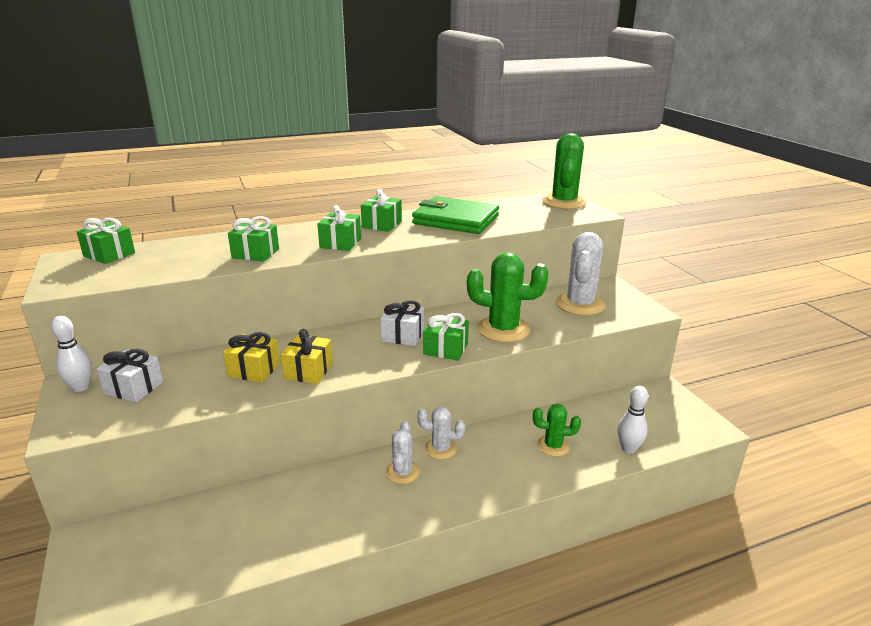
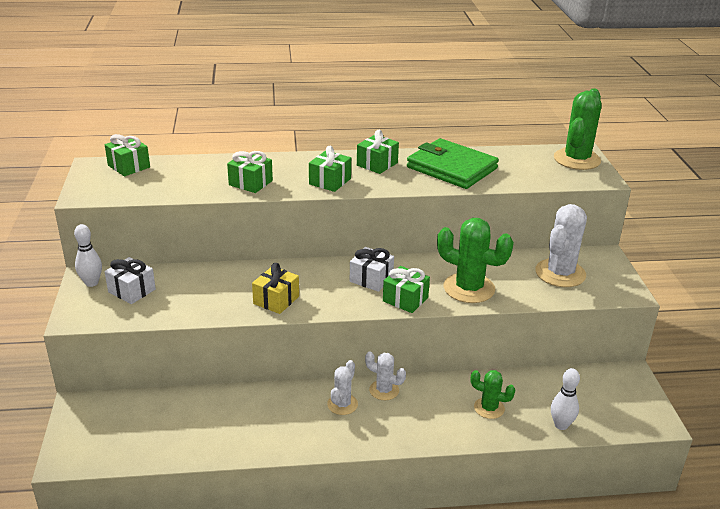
camera: 15 degrees right, 5 degrees up
(254, 370) = (231, 291): yellow gift -> none

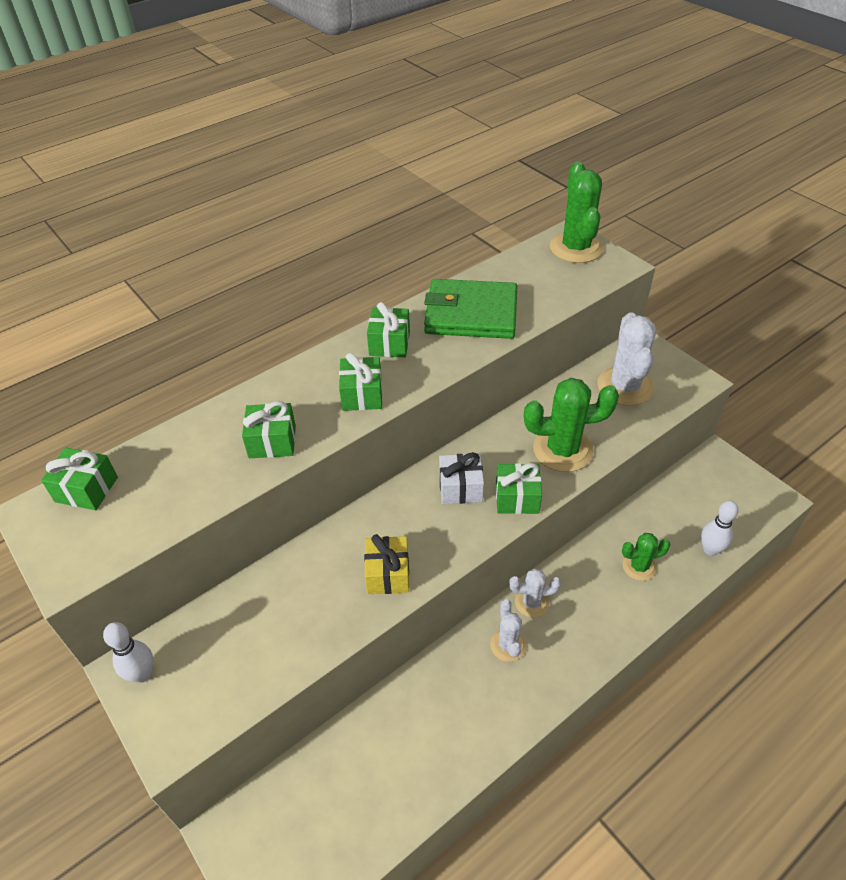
camera: 30 degrees left, 15 degrees up
(132, 290) = (206, 657): white gift -> none

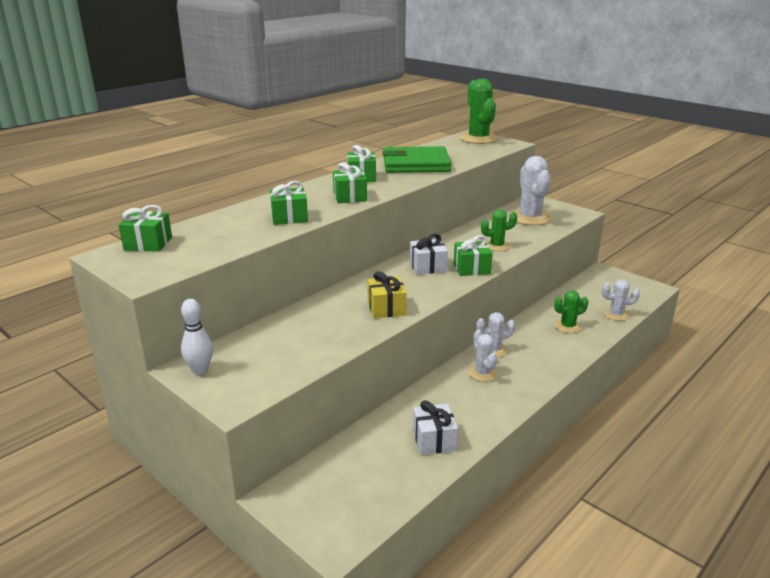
camera: 10 degrees left, 20 degrees down
(421, 761) = (434, 440): none -> white gift
(563, 450) = (497, 246): green cactus -> green cactus, size x0.56
(710, 549) = (616, 314): white bowling pin -> white cactus

